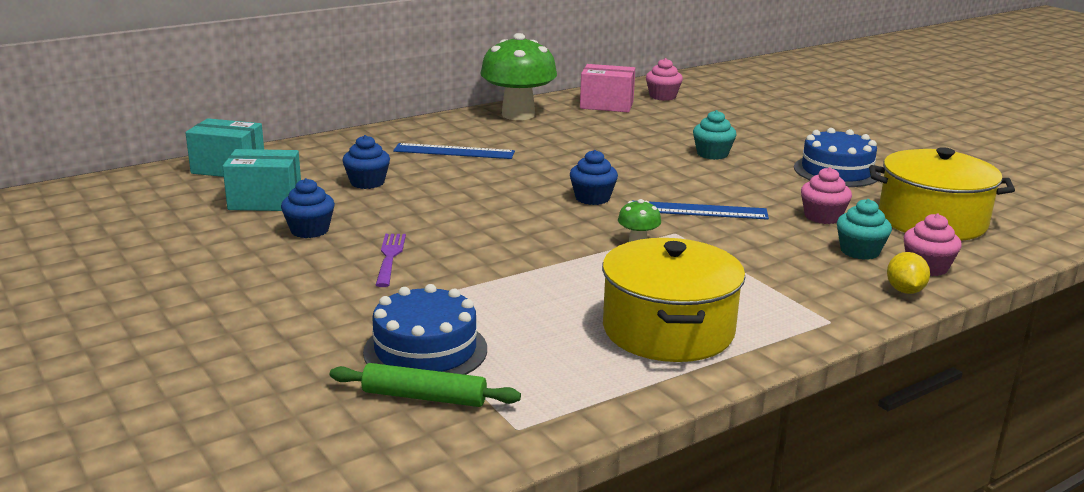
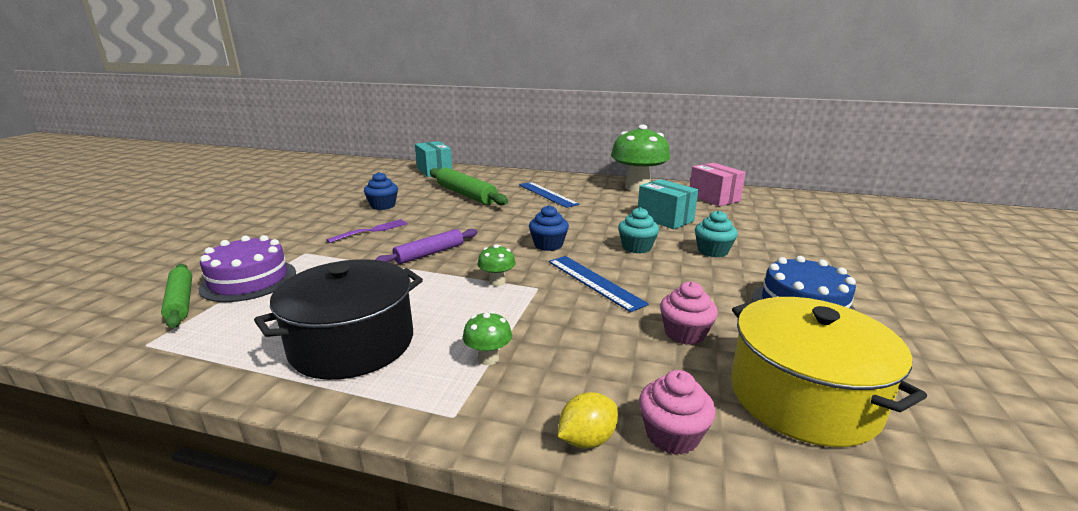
camera: 50 degrees right, 0 degrees up
(265, 201) = (406, 188): turquoise box -> turquoise box (665, 219)
(367, 182) = (465, 194): blue cupcake -> green rolling pin
(425, 350) = (249, 280): blue cake -> purple cake
(518, 249) = (429, 253): none -> purple rolling pin
(662, 96) = (775, 204): pink cupcake -> none
(668, 330) = (352, 343): yellow pot -> black pot
(768, 287) = (488, 358): none -> green mushroom
(859, 251) = (641, 378): turquoise cupcake -> turquoise cupcake (636, 247)

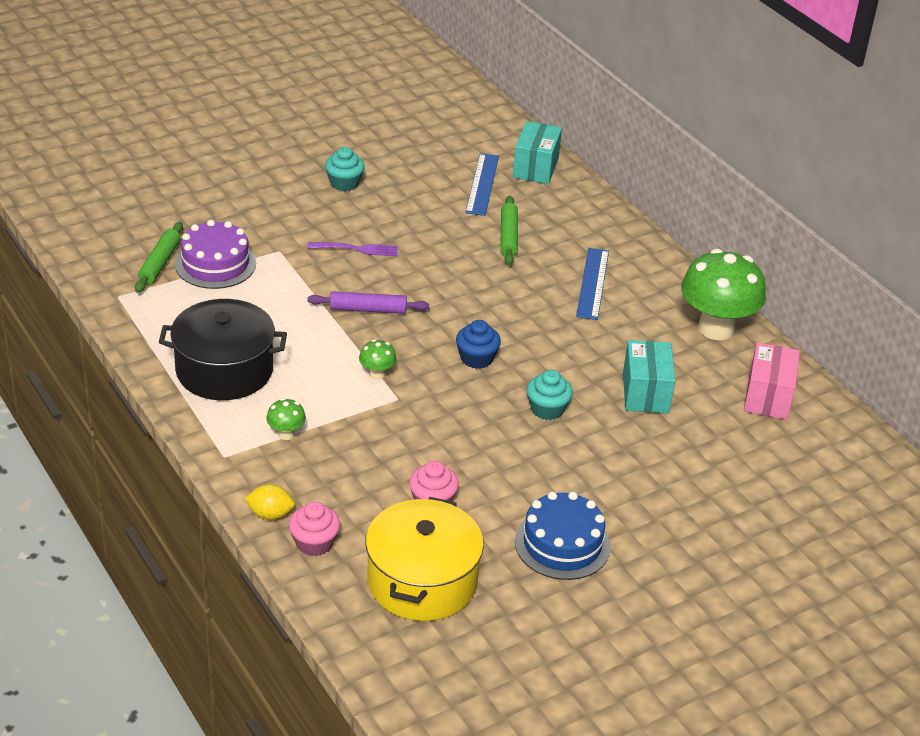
camera: 40 degrees right, 15 degrees up
(383, 206) = (407, 212): blue cupcake -> none
(465, 194) = (508, 236): green rolling pin -> green rolling pin, size x0.66
(594, 282) = (447, 420): blue ruler -> blue ruler (482, 184)
(712, 251) = (607, 456): turquoise cupcake -> turquoise cupcake (344, 183)

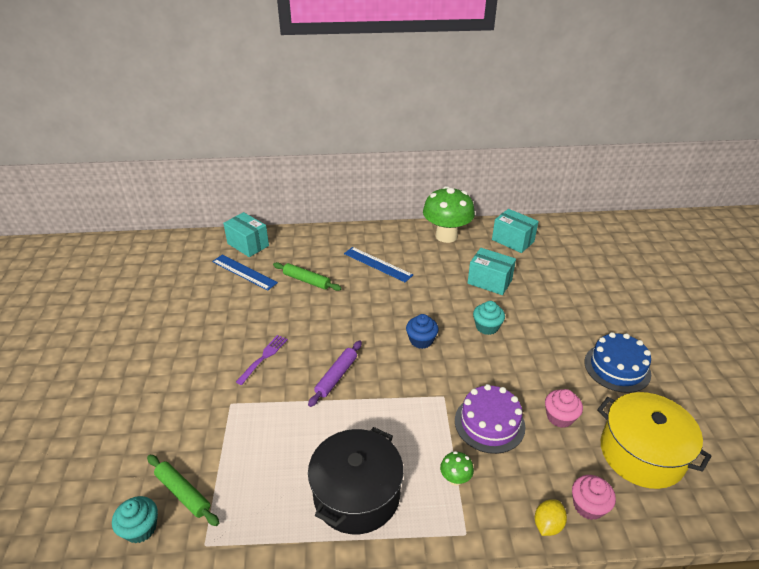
camera: 60 degrees left, 0 degrees up
(215, 264) = (215, 451): purple cake -> purple cake (489, 423)
(344, 183) = (182, 336): turquoise cupcake -> turquoise cupcake (140, 528)
(377, 374) = (411, 398): green mushroom -> none
(768, 397) = (512, 241): pink box -> turquoise box

